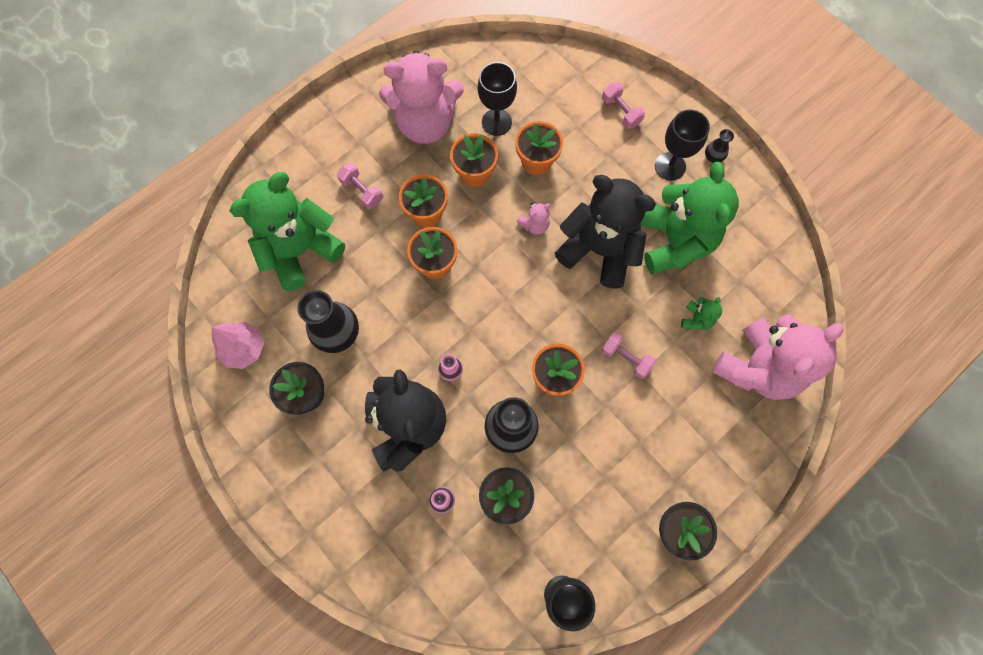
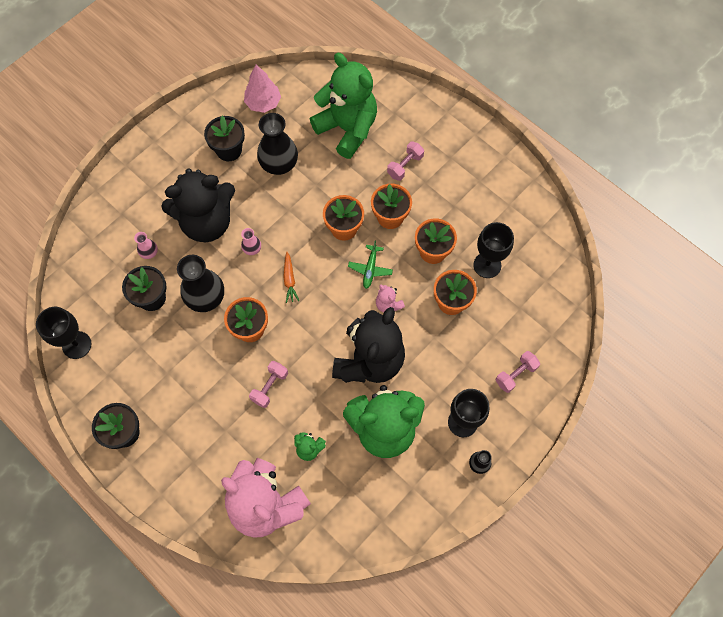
camera: 85 degrees right, 5 degrees down
(425, 123) = (477, 207): pink teddy bear -> none
(490, 240) = (370, 269): none -> green plane
(495, 329) = (289, 280): none -> orange carrot

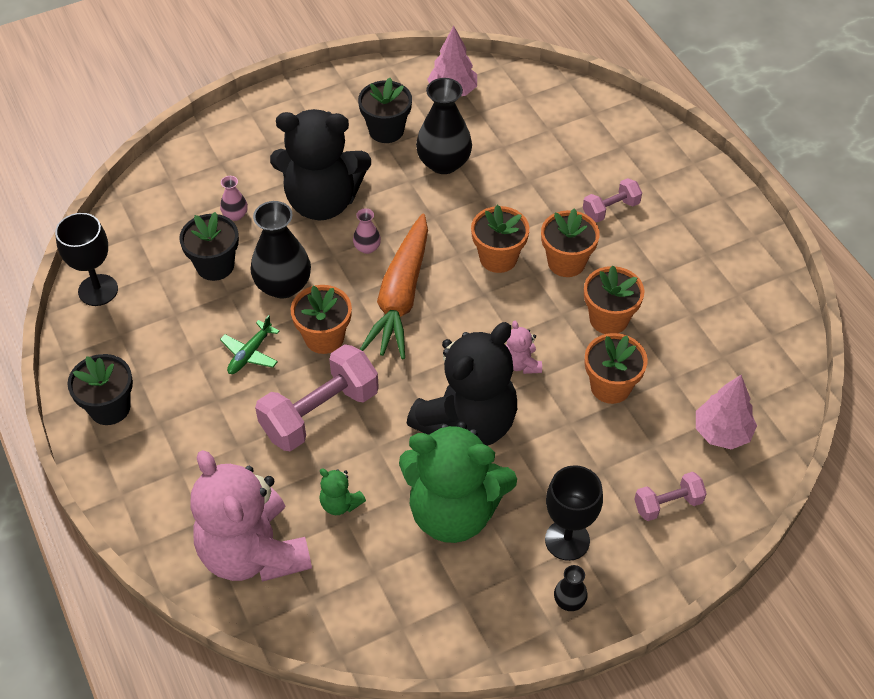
camera: 20 degrees right, 15 degrees down
(269, 387) = (319, 413): pink dumbbell -> pink dumbbell, size x1.87
(289, 280) = (400, 296): orange carrot -> orange carrot, size x2.36
(347, 129) = (550, 147): green teddy bear -> none
(370, 269) = (514, 315): green plane -> green plane (250, 353)
(487, 265) = (679, 357): black goblet -> none
(532, 311) = (722, 432): none -> pink tree

